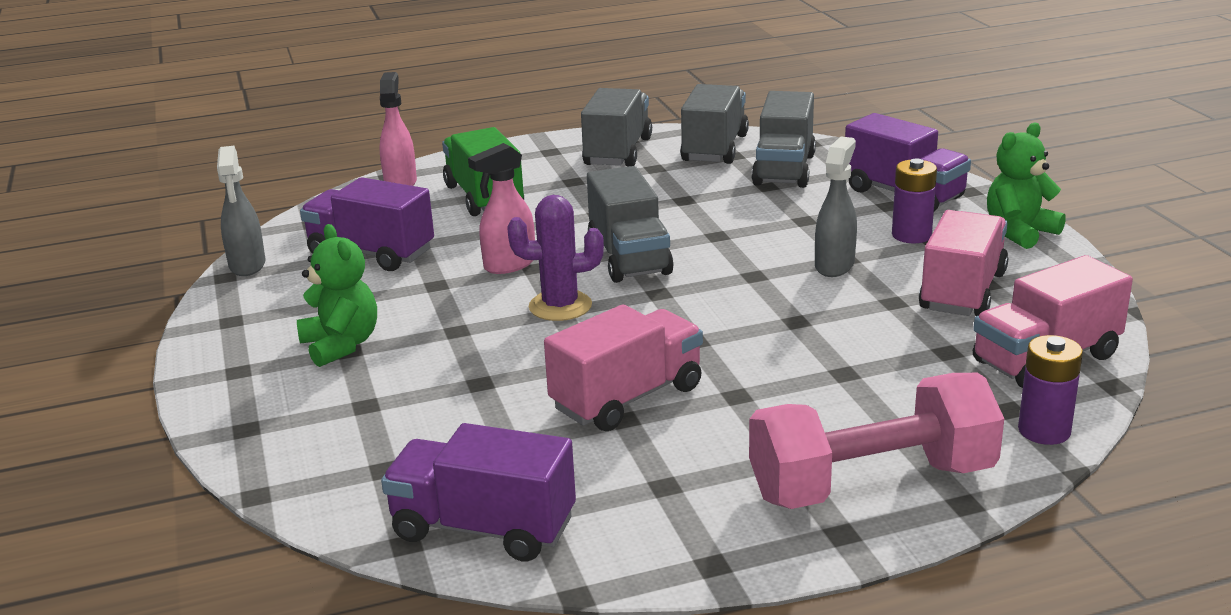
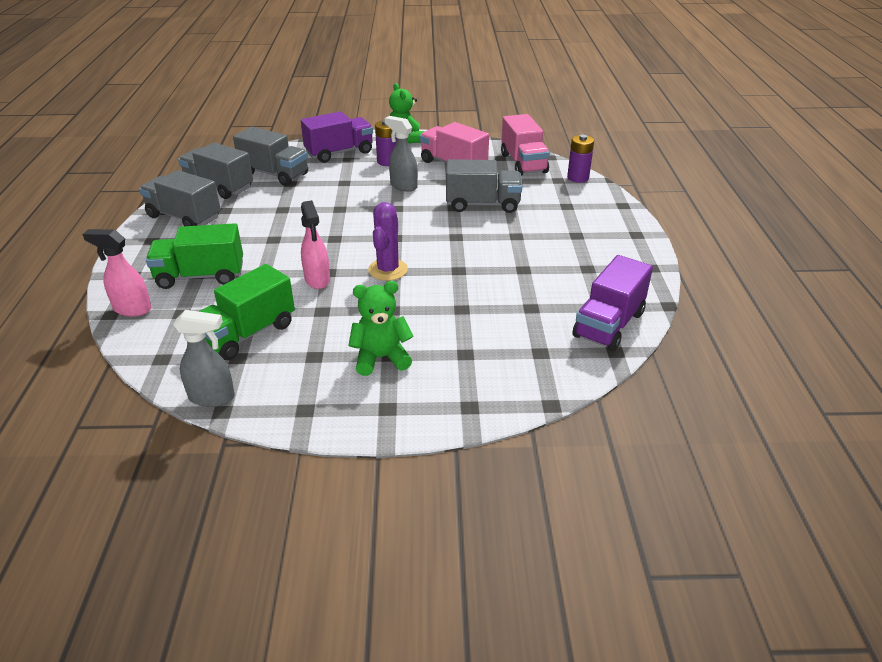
camera: 75 degrees left, 10 degrees up
(371, 253) = (248, 334): purple truck -> green truck
(627, 398) = (503, 265): pink truck -> none
(629, 257) = (344, 238): grey truck -> grey truck (482, 204)
(872, 483) = (603, 220): pink dumbbell -> none

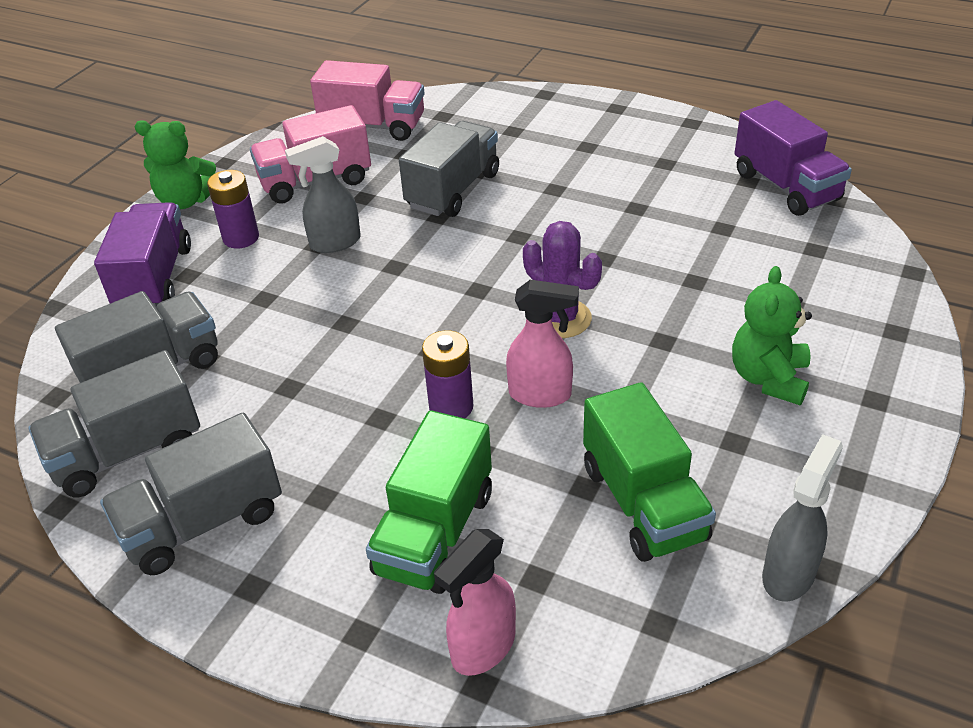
camera: 60 degrees left, 5 degrees up
(578, 178) = (451, 100): purple battery -> purple battery (451, 407)

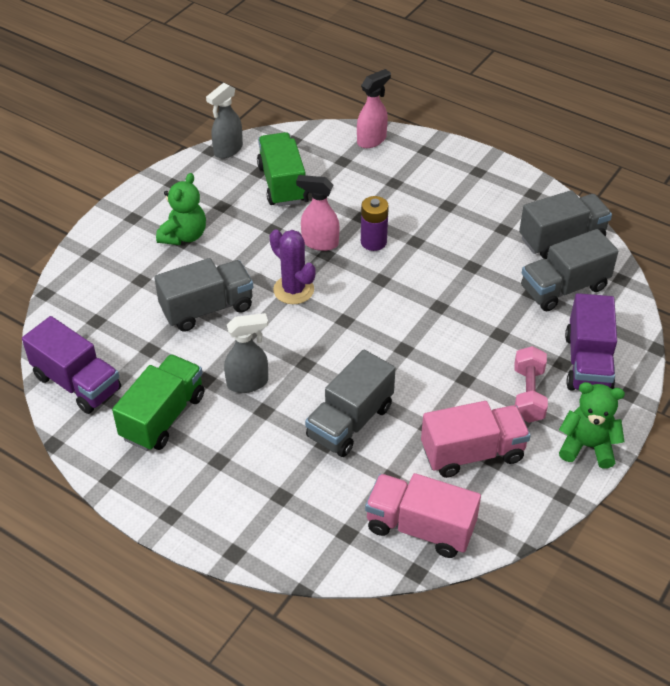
camera: 175 degrees left, 5 degrees up
(203, 523) = (508, 200): grey truck -> grey truck (207, 308)
(241, 238) = (528, 395): purple battery -> pink dumbbell
(334, 243) = (450, 378): grey spray bottle -> grey spray bottle (248, 383)
(435, 532) = (388, 183): green truck -> green truck (163, 416)
(786, 187) = (77, 383): purple truck -> purple truck turned 150 degrees clockwise

